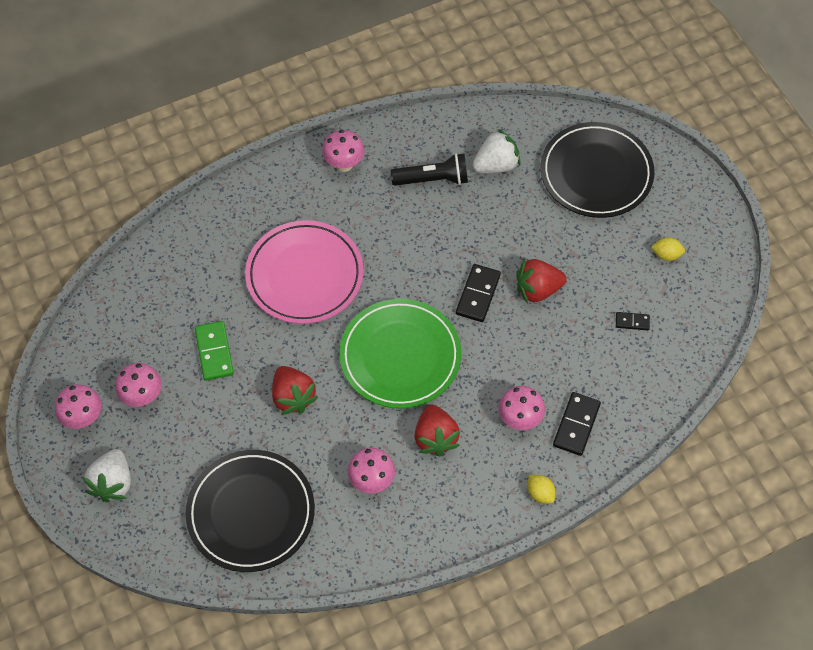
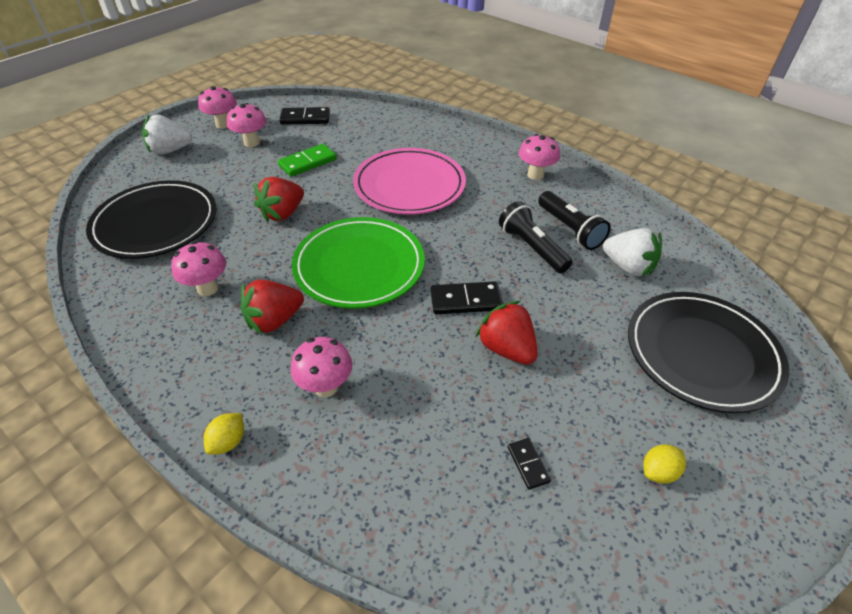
camera: 65 degrees right, 15 degrees down
(441, 219) = (532, 247): none -> black flashlight
(576, 425) = (341, 450): black domino -> black domino (305, 118)
(666, 255) = (658, 472): yellow lemon -> yellow lemon turned 75 degrees clockwise

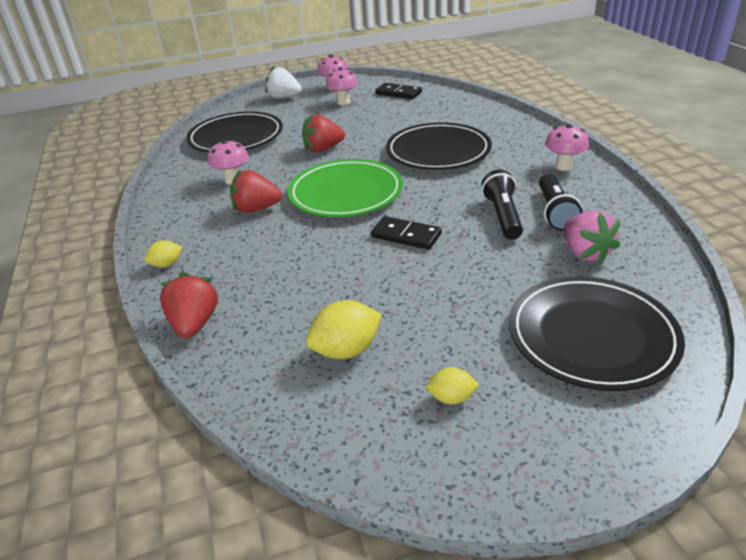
camera: 35 degrees right, 10 degrees down
(307, 162) = (372, 121): green domino -> none
(326, 387) = (252, 255): pink mushroom -> none
(409, 185) = (438, 151): pink plate -> black plate
(506, 348) = (406, 275): red strawberry -> red strawberry (194, 324)
(528, 464) = (346, 350): black domino -> yellow lemon
(628, 267) = (585, 253): white strawberry -> pink strawberry

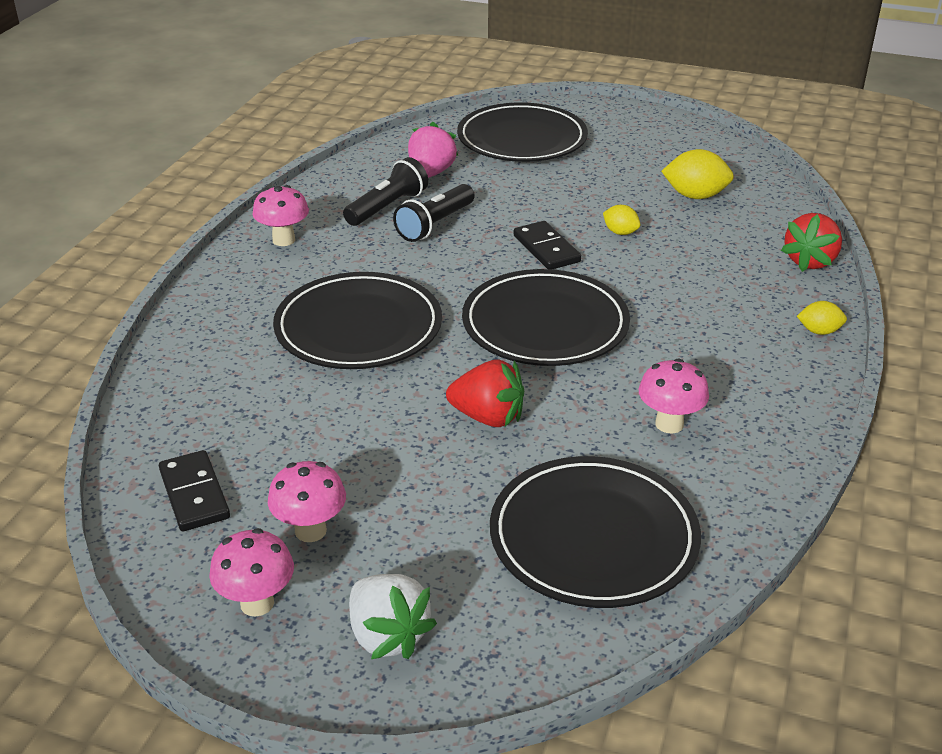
camera: 145 degrees left, 0 degrees up
(256, 209) = (671, 356): red strawberry -> none
(345, 193) = (545, 324): green plate -> black plate
(451, 398) = (652, 151): yellow lemon -> yellow lemon (620, 232)

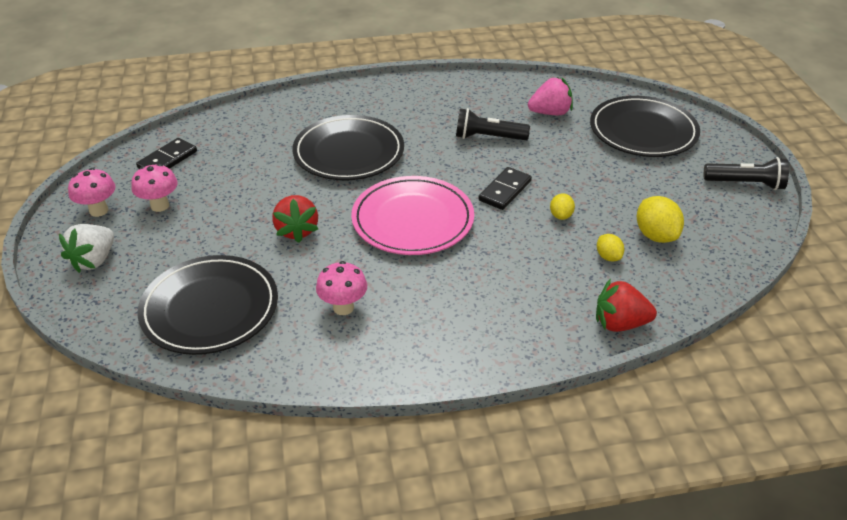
camera: 60 degrees right, 5 degrees up
(284, 240) = (415, 93): pink mushroom -> none
(387, 207) = (490, 113): black flashlight -> black flashlight (746, 184)
(545, 324) = (412, 220): black plate -> pink plate
(819, 331) = (519, 353): yellow lemon -> yellow lemon (608, 257)

